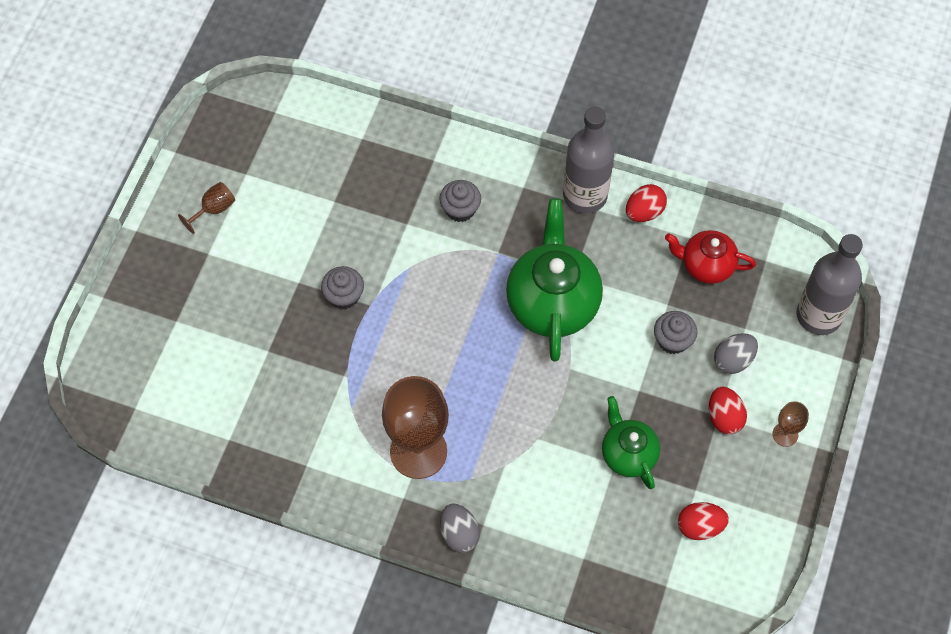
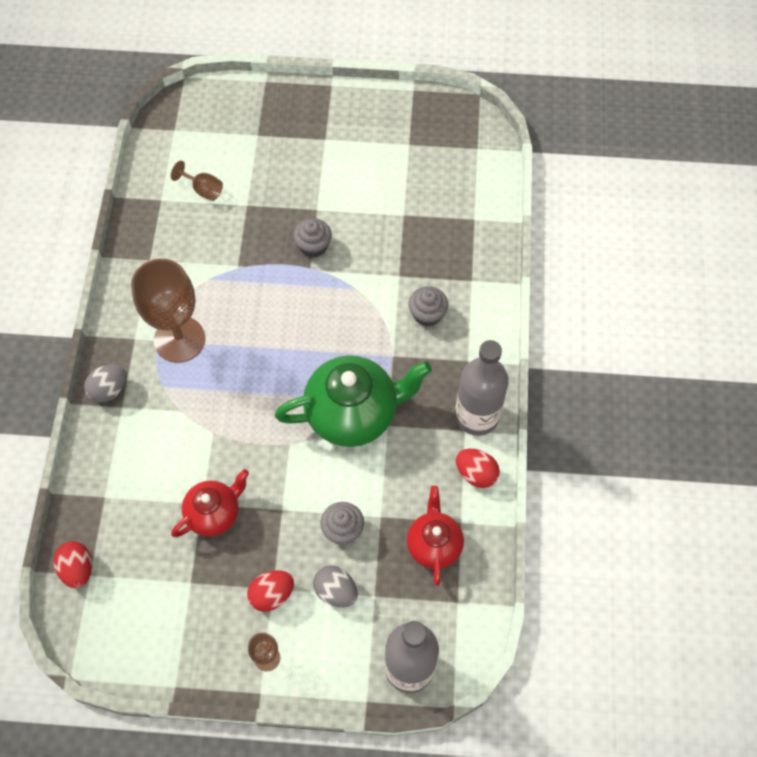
camera: 75 degrees right, 0 degrees up
(214, 209) = (367, 131): brown goblet -> brown goblet (203, 190)
(628, 454) = (214, 513): green teapot -> red teapot
(700, 526) = (153, 594): red egg -> red egg (77, 569)

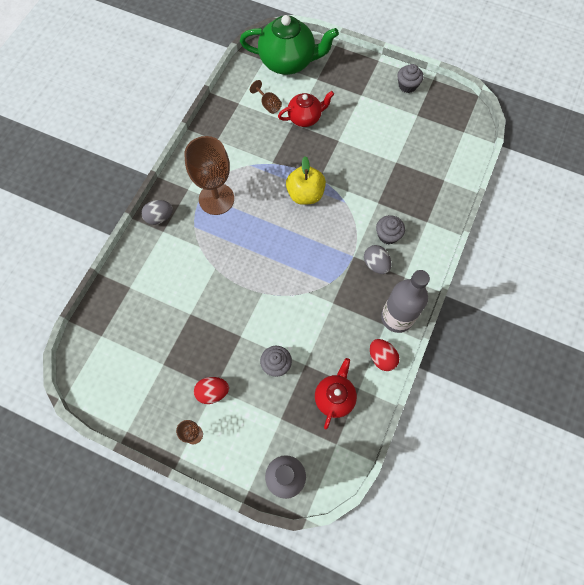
camera: 20 degrees right, 5 degrees up
(77, 569) = (95, 329): red egg -> none
(214, 513) = (195, 323): red teapot -> red teapot (305, 118)
(299, 295) = (305, 194): none -> yellow apple
(313, 246) = (327, 164): grey cupcake -> grey cupcake (407, 85)
(336, 591) = (256, 405): grey egg -> grey egg (376, 264)
(353, 413) = (312, 287): green teapot -> green teapot (288, 62)

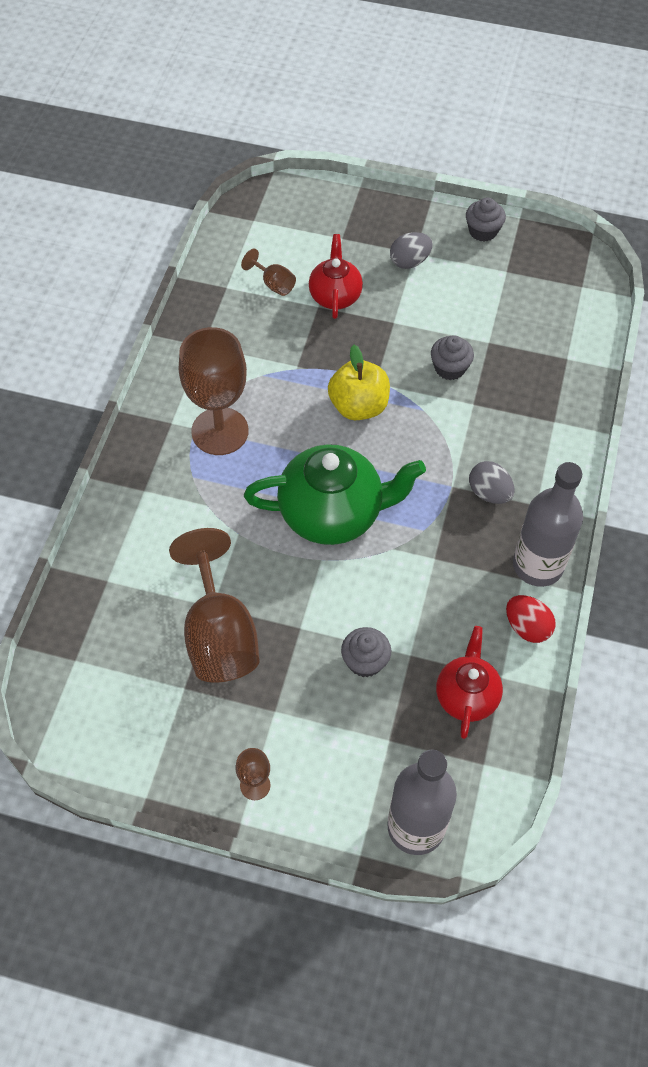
camera: 10 degrees left, 10 degrees down
(159, 217) = (134, 470): grey egg -> grey egg (409, 262)
(190, 333) = (219, 635): none -> brown goblet
(212, 392) = (273, 717): red egg -> none
(288, 62) = (291, 219): green teapot -> green teapot (332, 514)
(305, 118) = (335, 296): red teapot -> red teapot turned 60 degrees counterclockwise
(388, 235) = (498, 449): grey cupcake -> grey cupcake (450, 368)

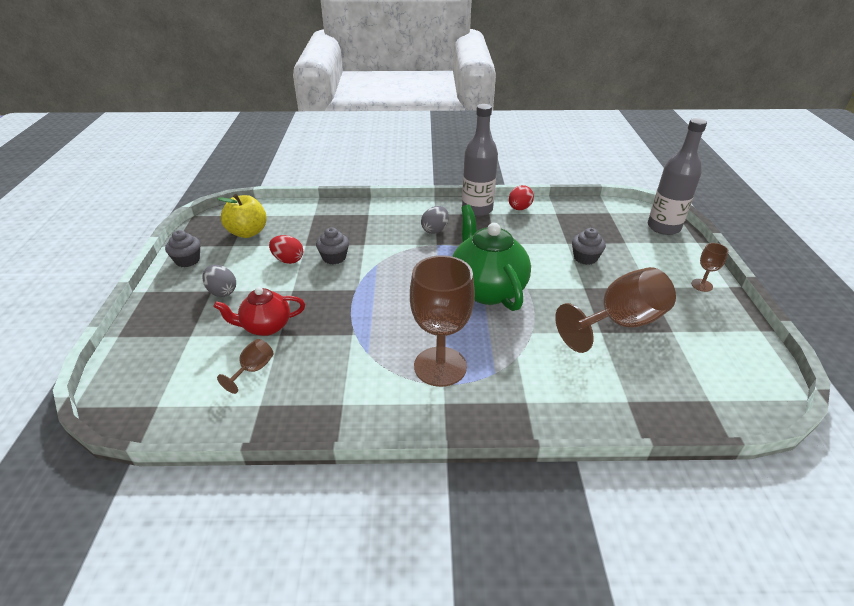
camera: 105 degrees left, 20 degrees down
(358, 406) = (384, 293): yellow apple -> yellow apple (248, 232)
(457, 322) = (288, 260): none -> red egg
(466, 696) = (576, 221): red teapot -> none

